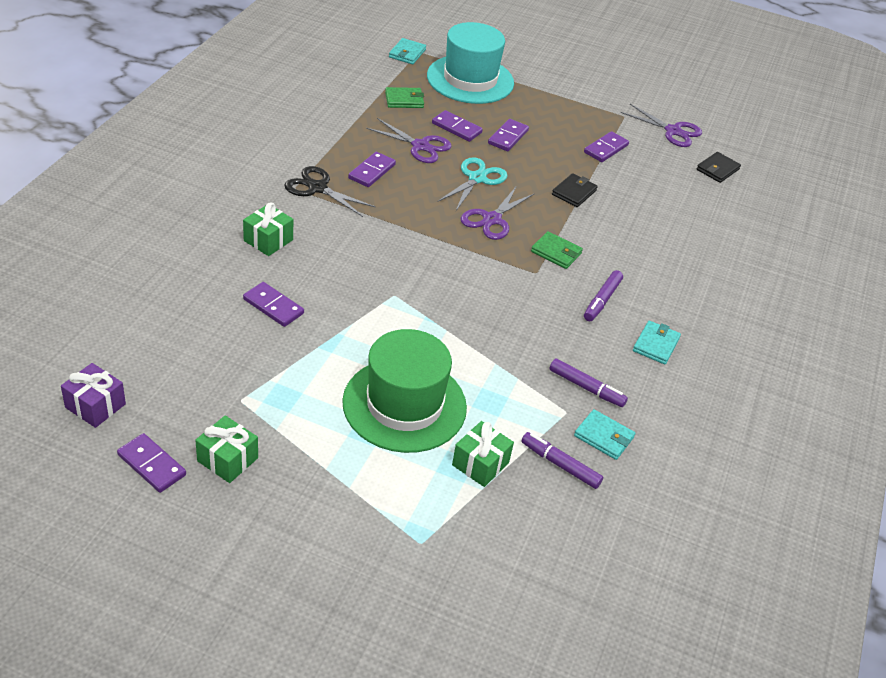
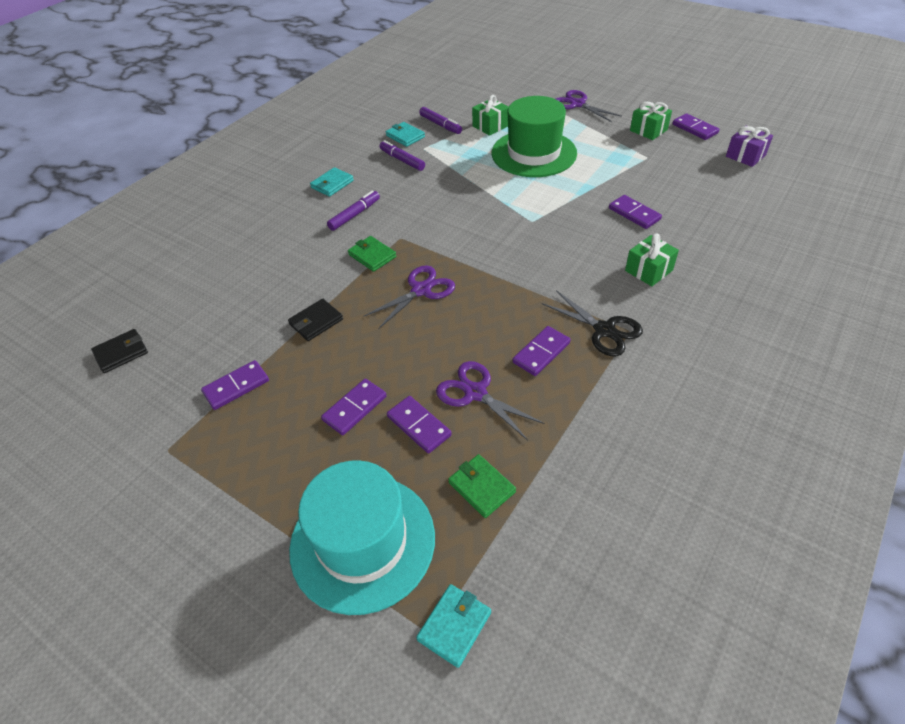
camera: 160 degrees left, 5 degrees up
(404, 100) = (481, 487): green wallet -> green wallet turned 45 degrees clockwise
(477, 178) = (419, 341): turquoise scissors -> none
(673, 131) = (121, 418): purple scissors -> purple scissors (577, 104)

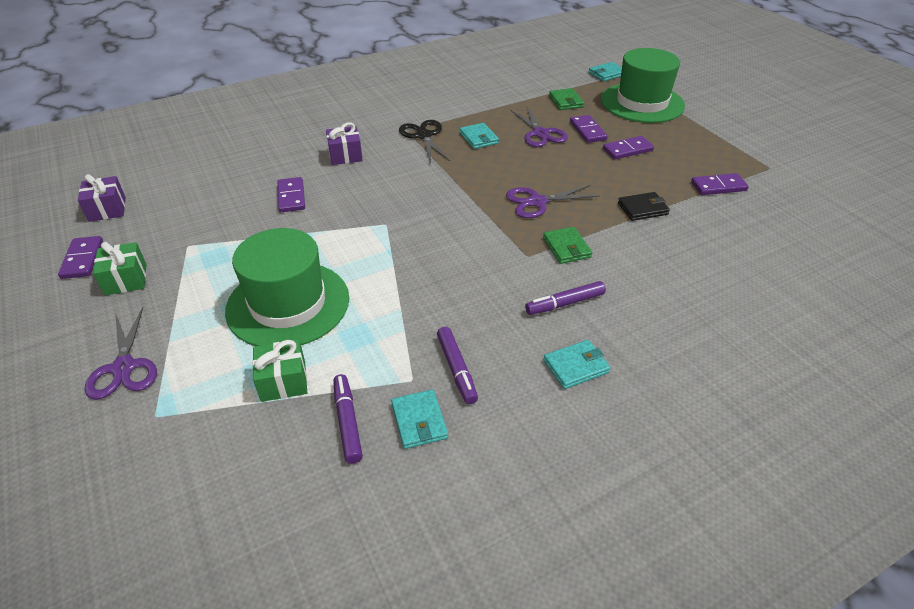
camera: 155 degrees left, 5 degrees down
(121, 353) = (835, 242): black wallet -> none
(362, 541) = (642, 103): turquoise hat -> green hat
(541, 353) = (478, 138): purple domino -> turquoise wallet
(648, 270) = (345, 155): green gift -> purple gift

